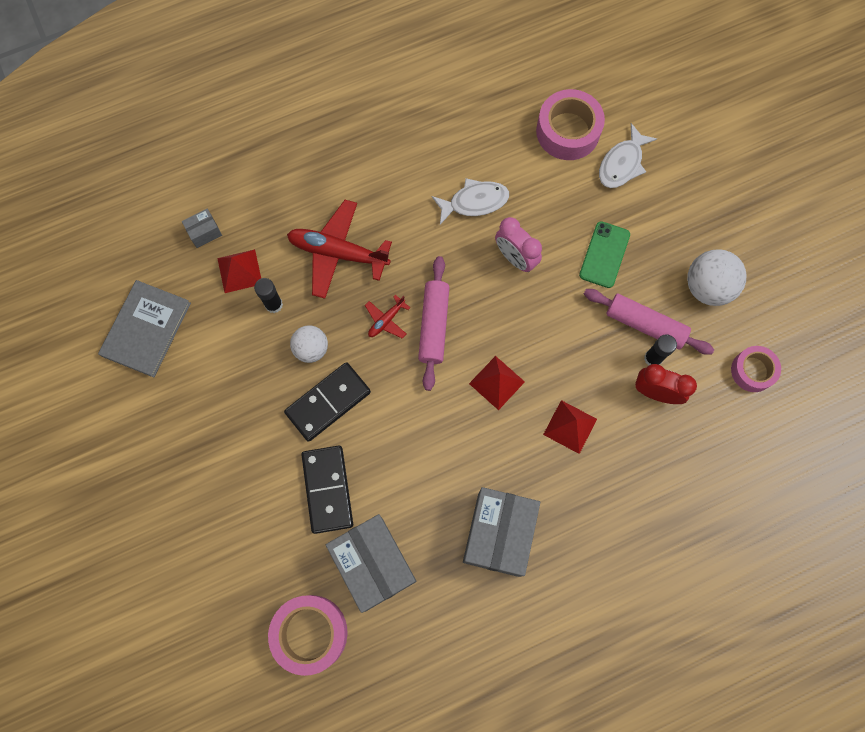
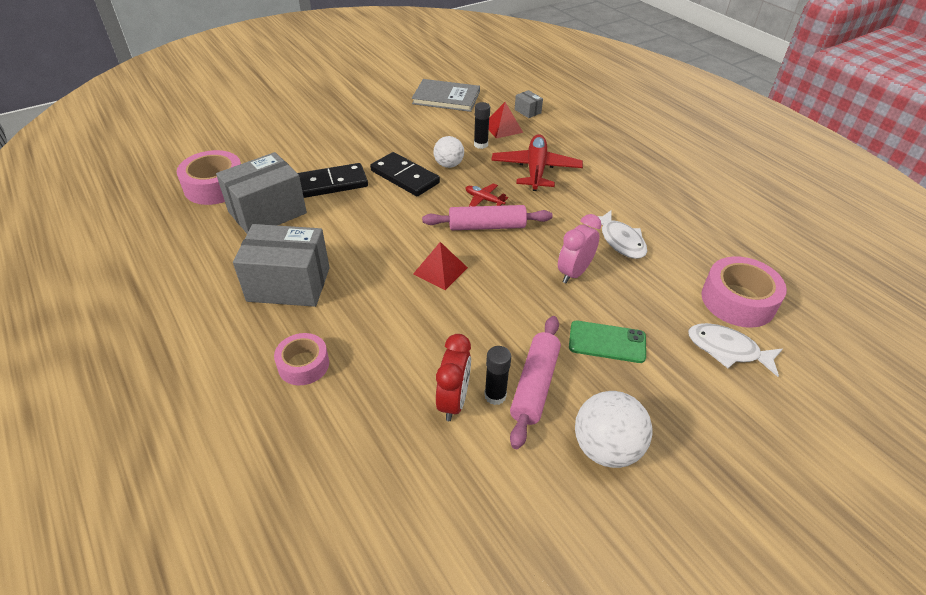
camera: 80 degrees right, 30 degrees down
(570, 426) = (402, 328): red pyramid -> none
(752, 371) = (504, 511): pink tape -> pink tape (303, 365)

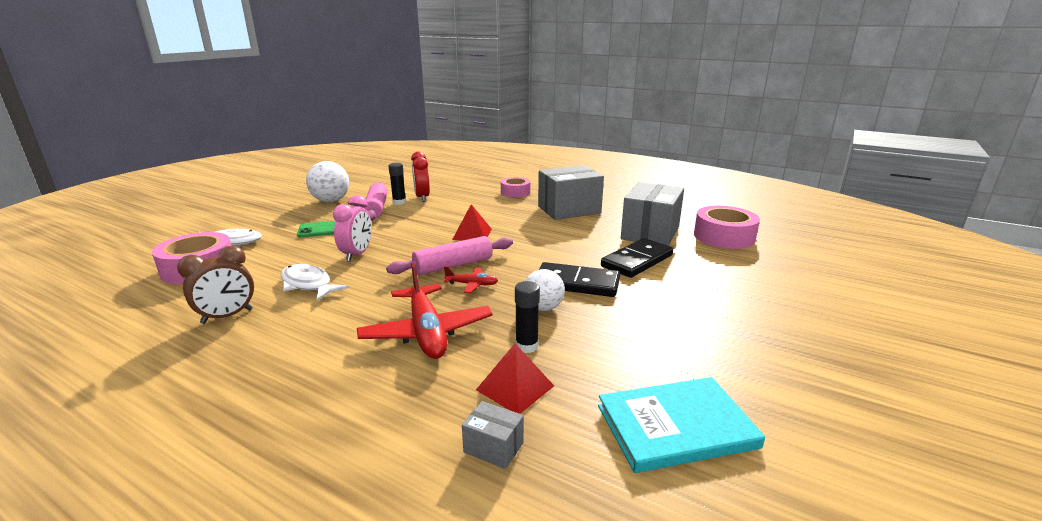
camera: 155 degrees right, 20 degrees down
(446, 98) = (676, 426): grey book -> turquoise book
(678, 223) = (227, 316): none -> brown clock

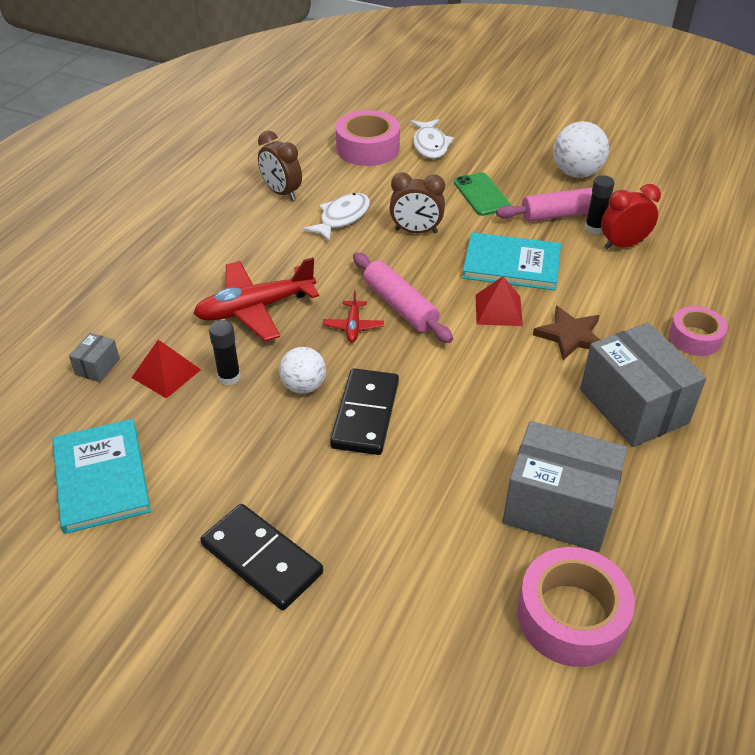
camera: 85 degrees right, 20 degrees up
(357, 254) = (416, 231): pink clock -> brown clock
(423, 226) = (511, 264): none -> turquoise book
(505, 218) = (570, 336): none -> brown star
(637, 261) = (443, 480): black domino -> black domino (262, 559)

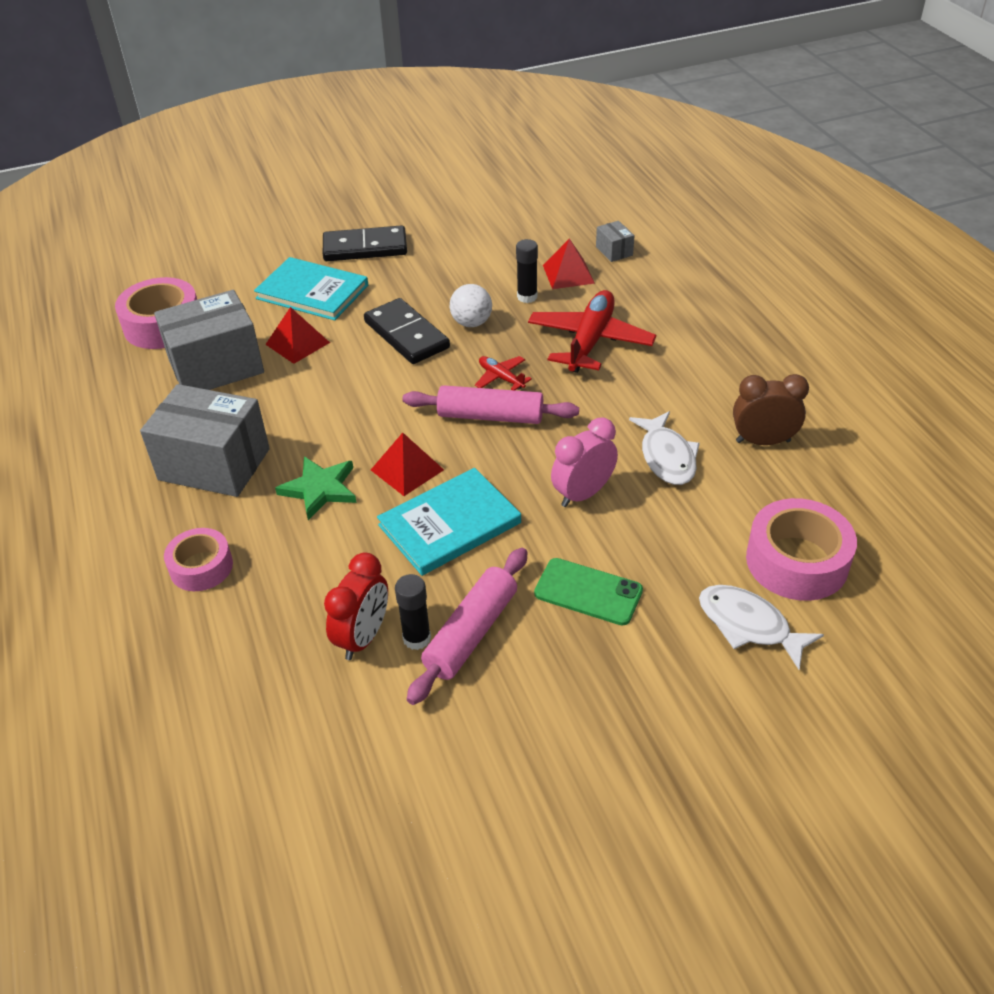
camera: 135 degrees right, 0 degrees up
(101, 477) = (505, 221): turquoise book -> turquoise book (312, 292)
(416, 231) = (583, 494): brown clock -> pink clock
(461, 478) = (297, 343): none -> red pyramid
(570, 336) = (320, 489): brown star -> green star
(576, 173) = (529, 723): white ball -> none

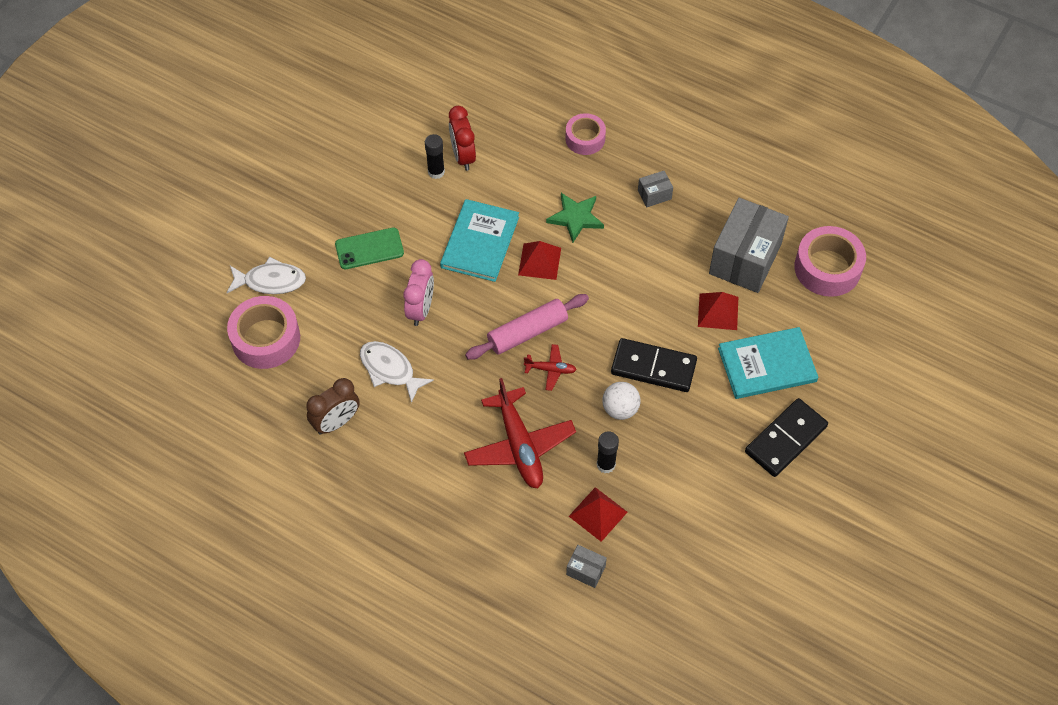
camera: 140 degrees right, 15 degrees up
(214, 464) = (654, 195): grey box -> grey box, size x0.43
(471, 633) = (411, 190): pink rolling pin -> none

